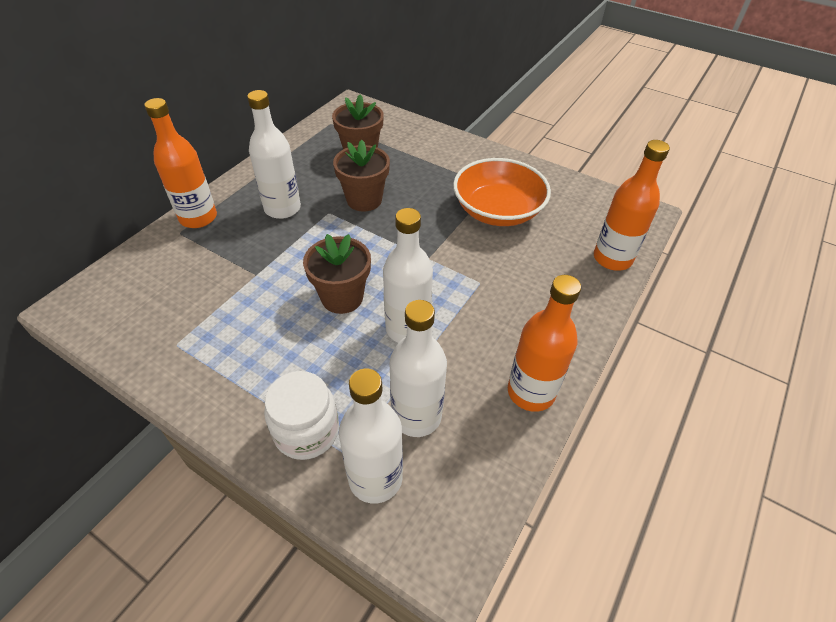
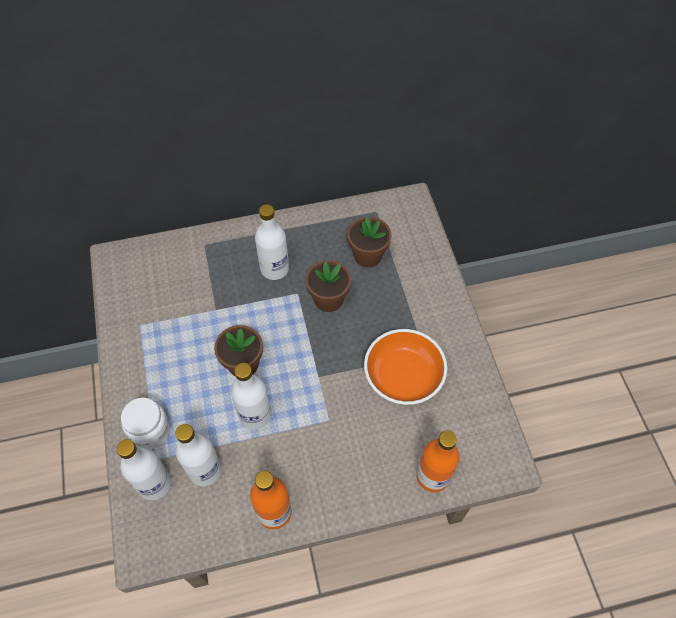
camera: 45 degrees right, 10 degrees up
(198, 218) = (223, 240): orange bottle -> none

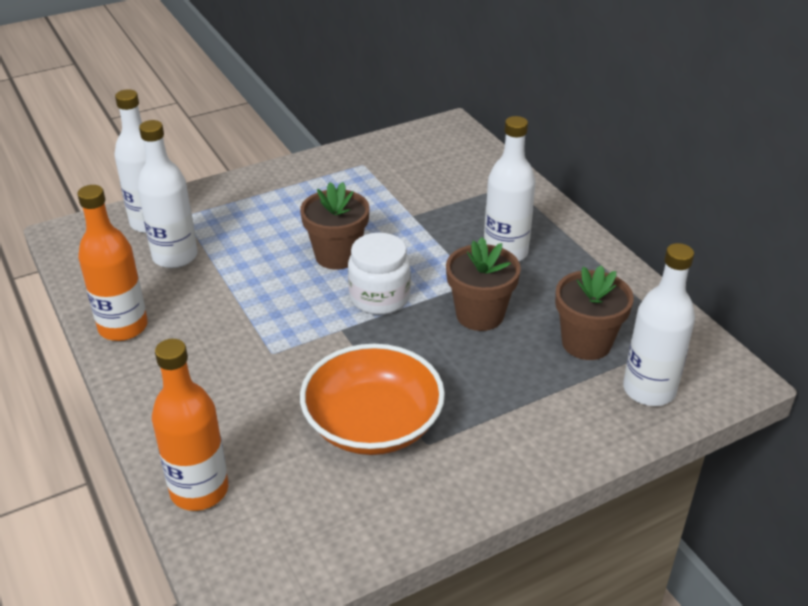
camera: 75 degrees right, 20 degrees down
(150, 430) = (221, 204): white jar -> white jar (379, 297)
(255, 415) = (262, 282): white bottle -> white bottle (649, 390)

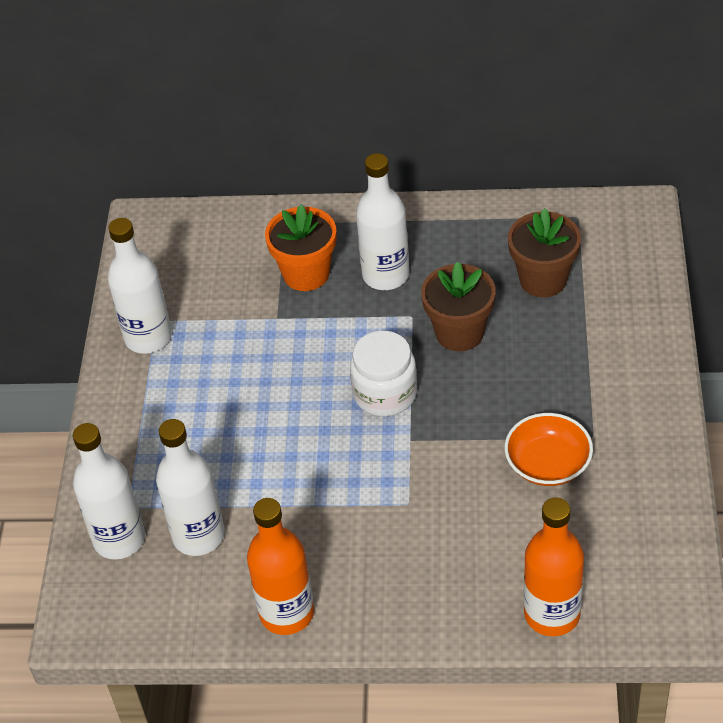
camera: 55 degrees left, 10 degrees up
(337, 255) = (297, 401): brown flower pot -> none
(373, 424) = (548, 464): orange bowl -> orange bowl, size x0.65
(469, 212) = (306, 274): none -> orange flower pot
(649, 390) = (621, 269): white bottle -> white bottle (148, 337)

